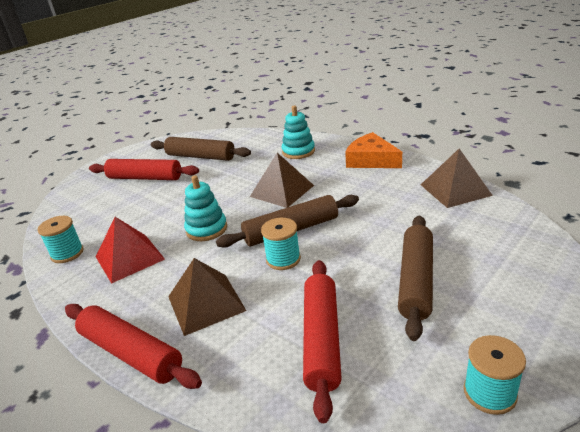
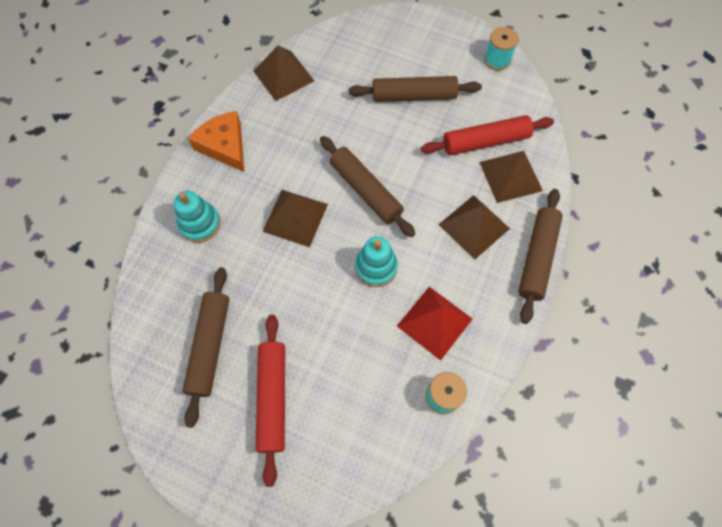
camera: 110 degrees left, 35 degrees up
(131, 353) = (537, 258): red rolling pin -> brown rolling pin
(255, 355) = (510, 176): none -> brown pyramid
(283, 259) = (408, 186): turquoise spool -> none
(371, 160) = (224, 146): orange cheese -> orange cheese turned 120 degrees clockwise

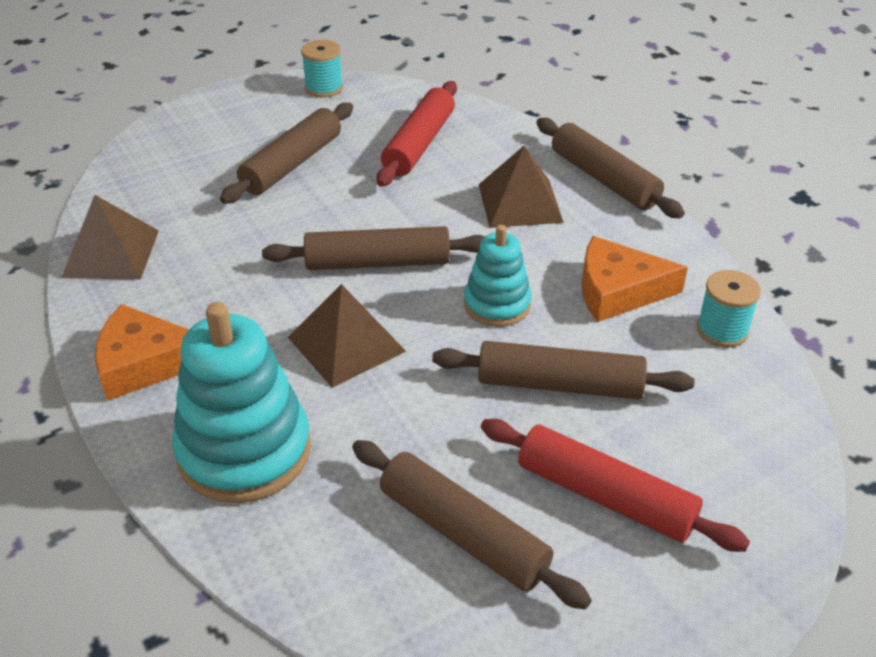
camera: 55 degrees left, 25 degrees down
(200, 224) = (244, 451): turquoise stacking toy -> turquoise stacking toy, size x1.71
(336, 333) = (559, 384): none -> brown rolling pin
(434, 322) = (618, 291): red pyramid -> orange cheese
(510, 176) = (483, 148): brown pyramid -> none

